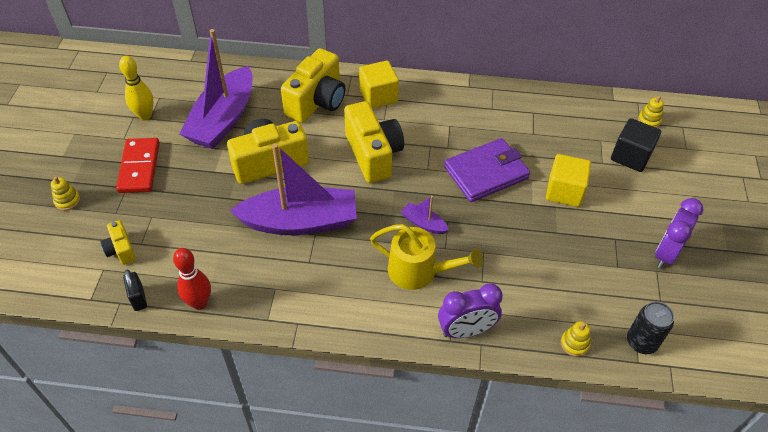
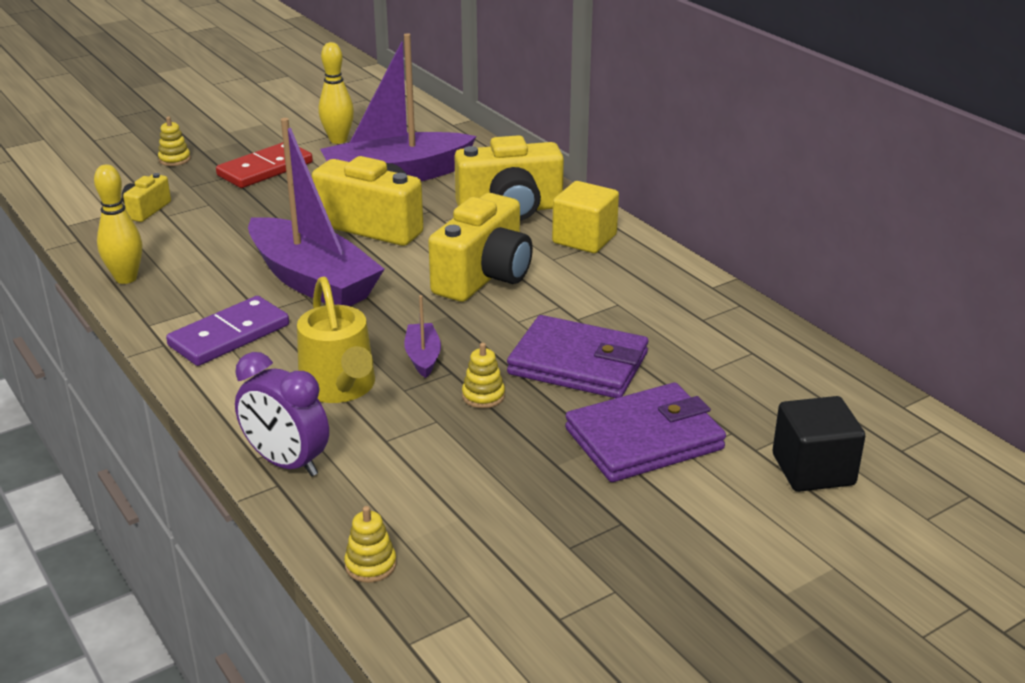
camera: 50 degrees right, 20 degrees down
(138, 298) = (95, 246): black padlock -> none
(199, 303) = (126, 278): red bowling pin -> yellow bowling pin
(319, 289) = (229, 335): none -> purple domino
(564, 191) = (644, 439): yellow cube -> purple wallet
(641, 342) = (450, 631): black can -> none
(649, 120) = (921, 456): yellow stacking toy -> yellow stacking toy (483, 396)
(666, 253) = (664, 586): purple clock -> none

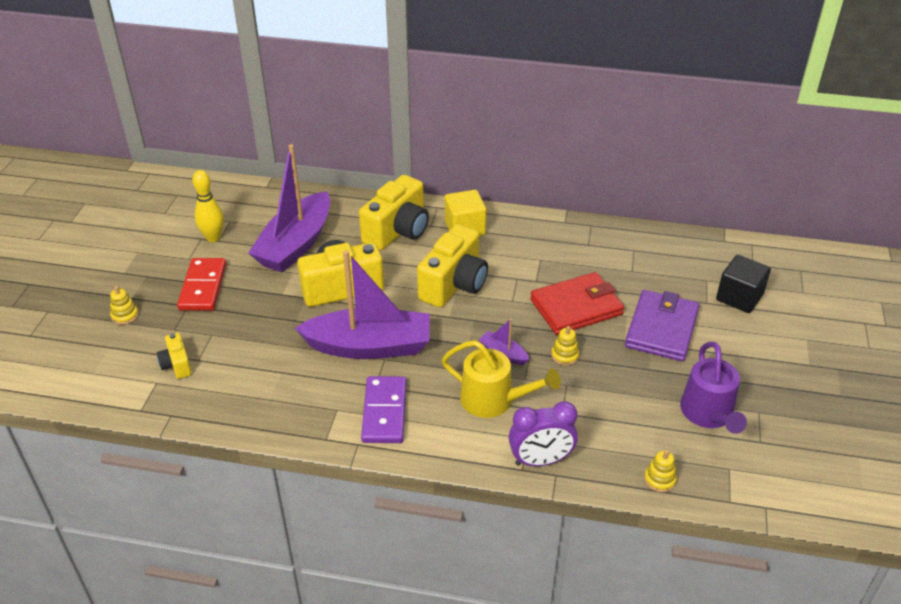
camera: 45 degrees left, 10 degrees up
(126, 278) = (255, 419): yellow bowling pin -> none
(484, 277) = (454, 284): yellow camera -> yellow camera turned 45 degrees clockwise
(545, 550) = (709, 414): none -> purple watering can
(578, 364) = (576, 307): purple wallet -> red wallet

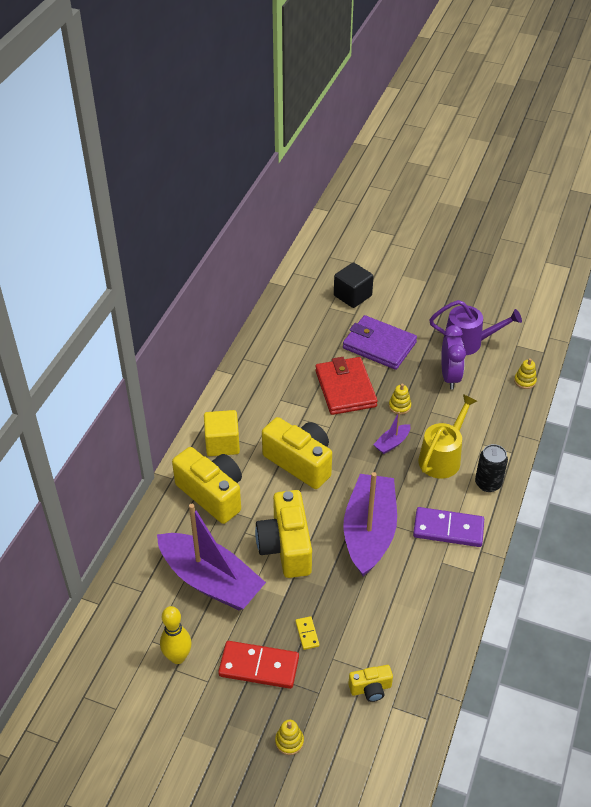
camera: 80 degrees left, 5 degrees up
(239, 314) = (307, 634): none -> yellow domino
(462, 446) = (488, 483): none -> black can
(540, 460) = (504, 440): purple clock -> purple clock (450, 377)

